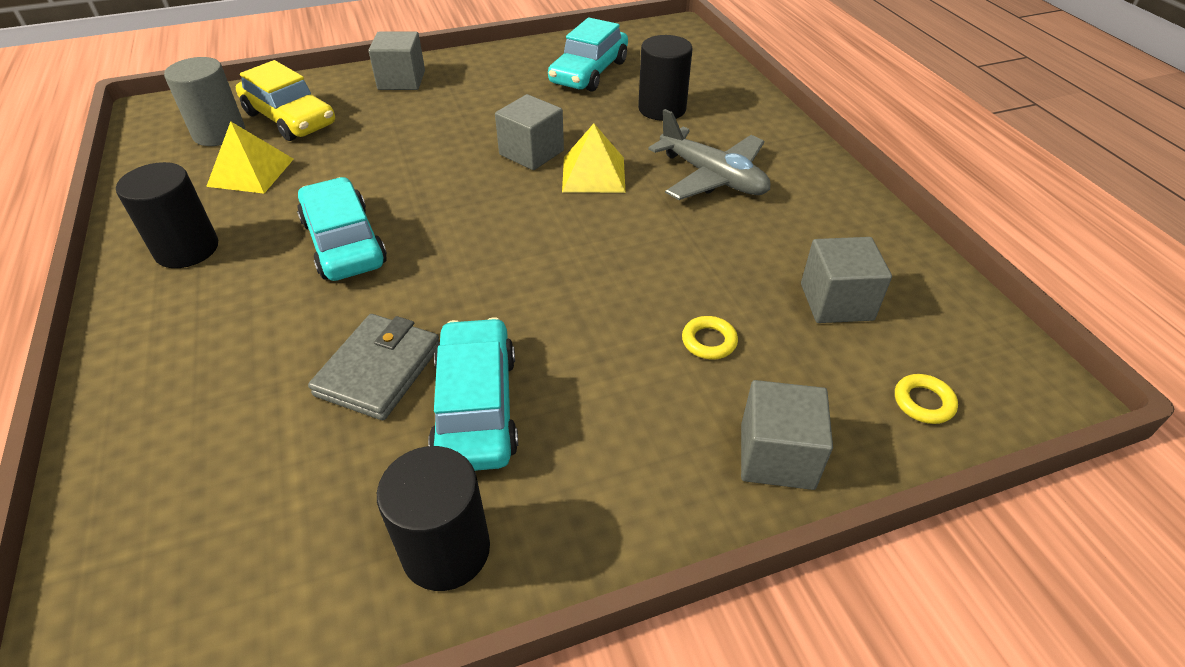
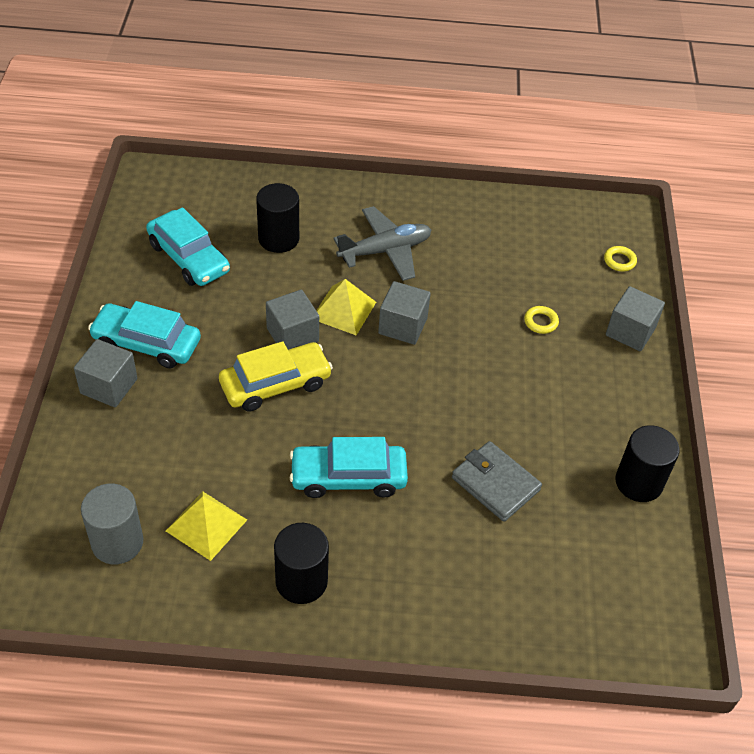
camera: 70 degrees left, 5 degrees up
(290, 119) = (126, 483): yellow car -> yellow car (275, 384)
(476, 407) = (546, 443): turquoise car -> turquoise car (147, 343)
(836, 302) = (534, 254): grey cube -> grey cube (402, 326)

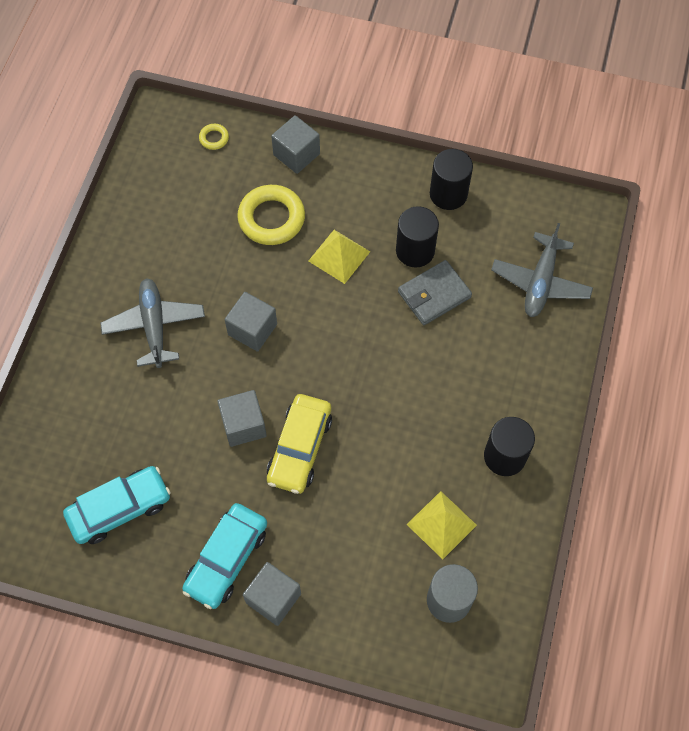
camera: 75 degrees left, 15 degrees up
(275, 384) = (299, 448): yellow car -> yellow car turned 150 degrees counterclockwise
(278, 238) = (114, 419): black cylinder -> black cylinder (415, 251)
(343, 310) = (222, 376): yellow pyramid -> yellow pyramid (339, 256)
(348, 477) = (410, 404): turquoise car -> none
(540, 322) = (271, 218): yellow ring -> yellow ring, size x2.18
(550, 597) = (540, 282): none -> grey plane

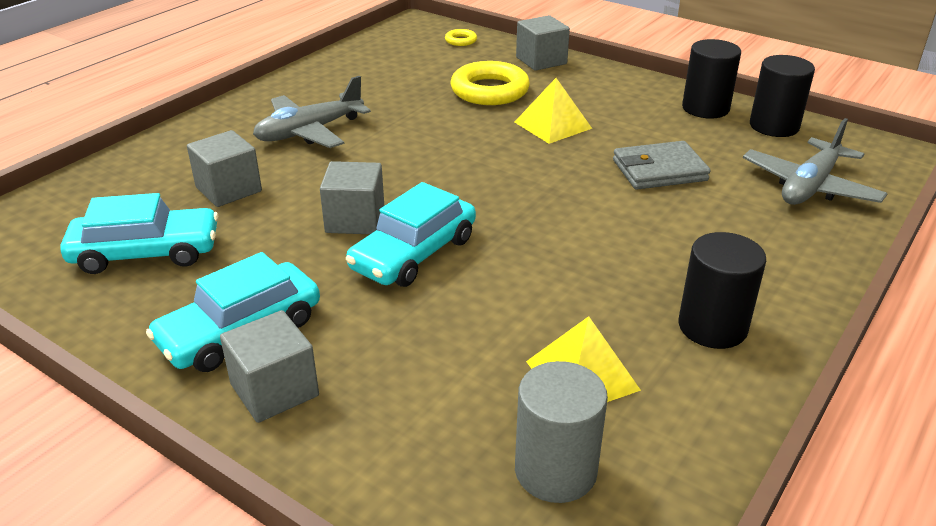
camera: 20 degrees right, 30 degrees down
(154, 326) = (309, 132): grey plane -> grey plane turned 135 degrees counterclockwise
(252, 329) = (418, 154): grey cube -> grey cube (228, 189)
(299, 448) = (413, 253): yellow car -> turquoise car
(415, 251) = (648, 137): black cylinder -> black cylinder (774, 126)

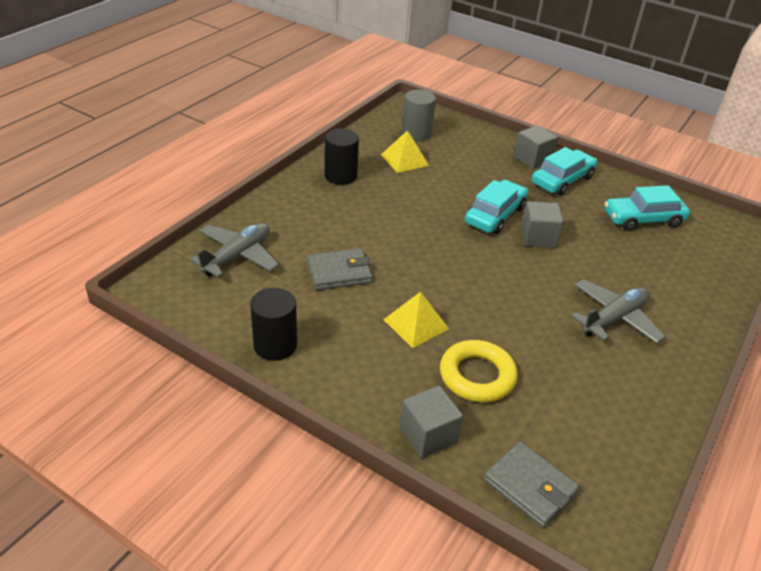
camera: 175 degrees right, 5 degrees up
(228, 189) = (632, 262): grey cube -> none
(461, 40) = (530, 486): yellow ring -> grey wallet
(774, 126) = (225, 319): black cylinder -> none

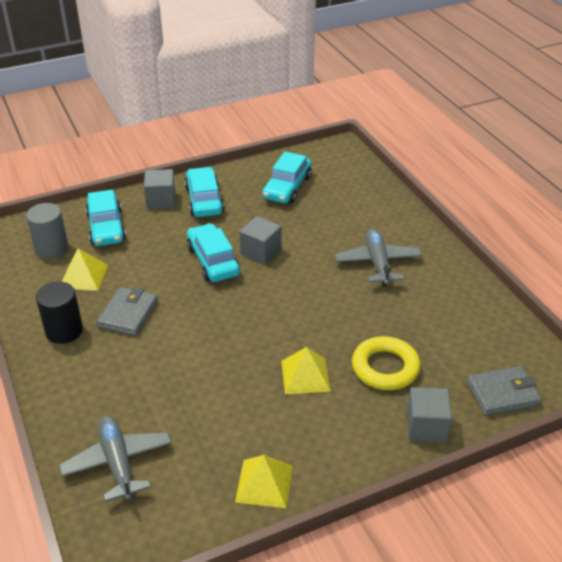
camera: 55 degrees left, 0 degrees up
(275, 345) = (264, 483): black cylinder -> yellow pyramid
(339, 272) = (203, 396): grey wallet -> grey wallet (128, 314)
(468, 147) = (106, 227): none -> turquoise car

